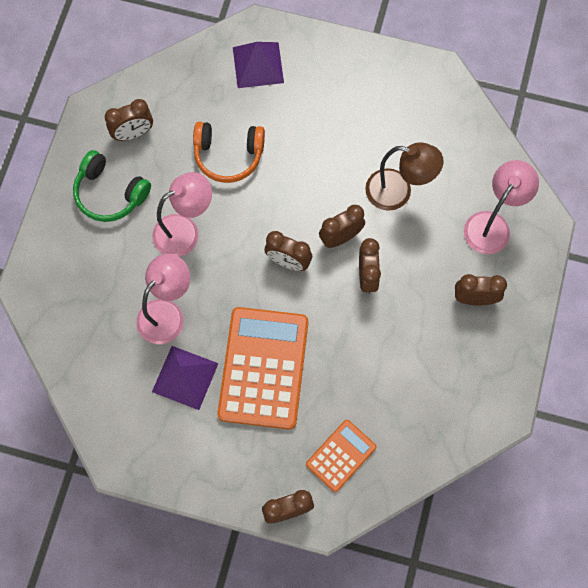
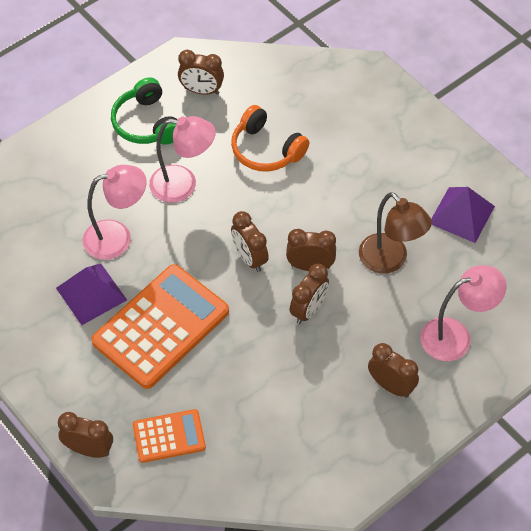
camera: 35 degrees right, 15 degrees down
(258, 65) = (347, 96): purple pyramid -> purple pyramid (461, 214)

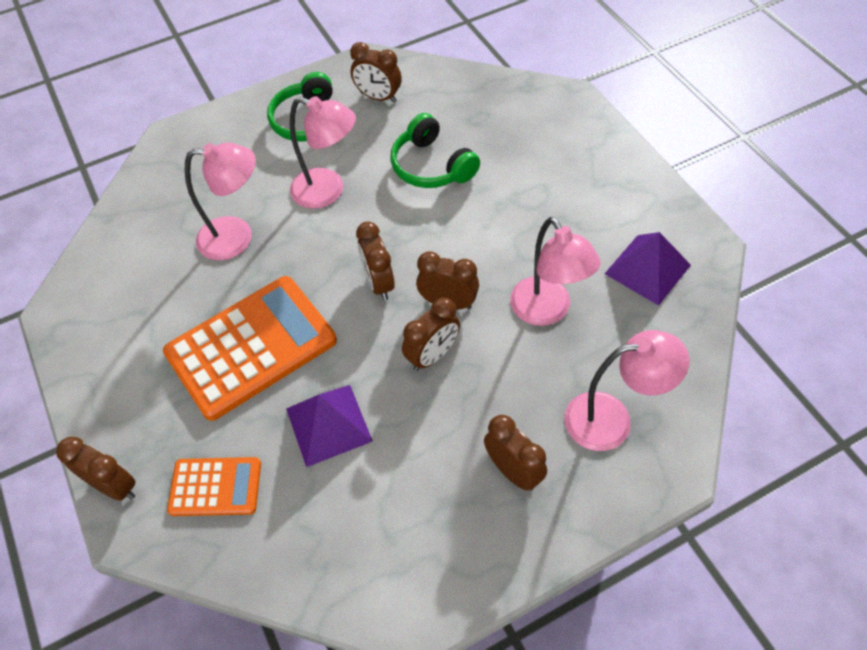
camera: 15 degrees right, 0 degrees up
(91, 294) = (185, 296): purple pyramid -> purple pyramid (328, 425)
(266, 150) = (431, 166): orange headphones -> green headphones
(390, 261) = (547, 311): brown lamp -> pink lamp

